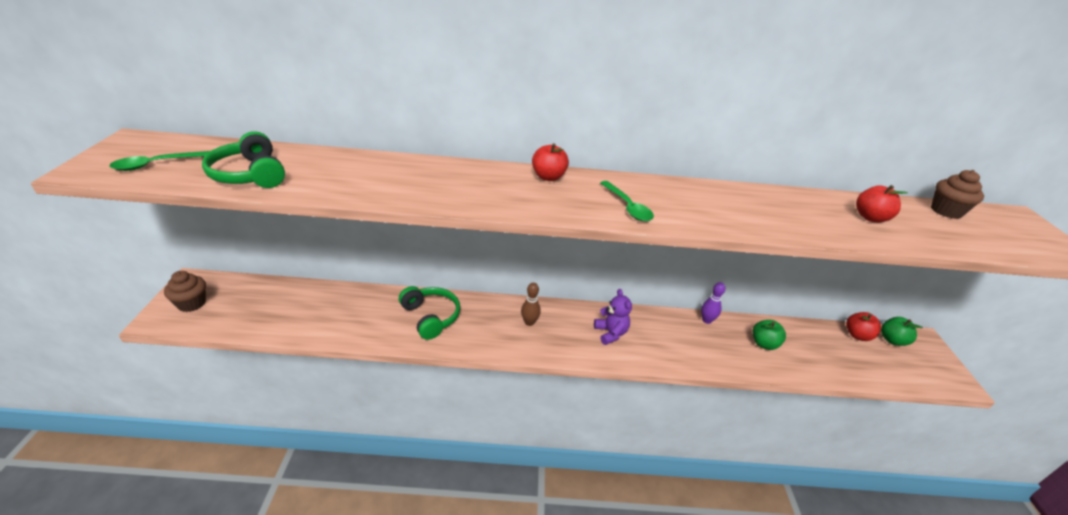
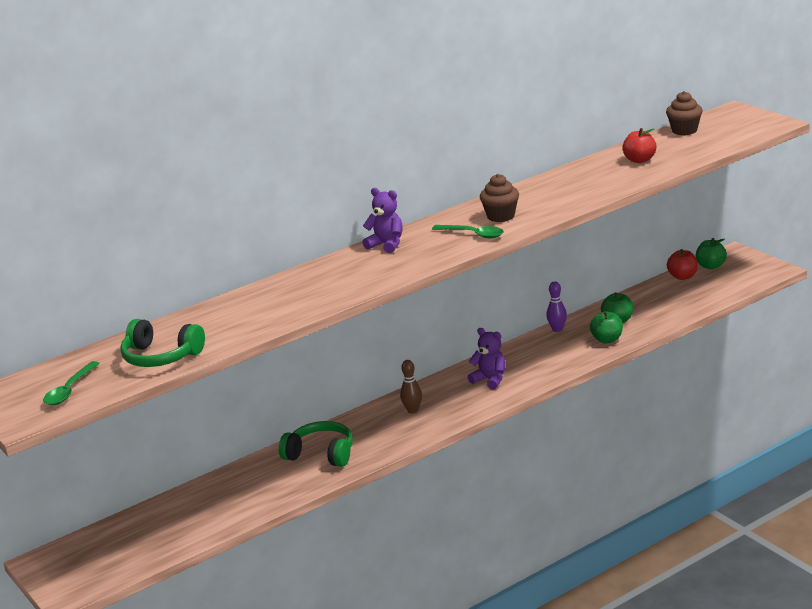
camera: 30 degrees left, 10 degrees down
(192, 303) = (76, 570): brown cupcake -> brown cupcake (501, 216)
(548, 177) = (386, 245): red apple -> purple teddy bear
(738, 357) = (607, 340): none -> green apple

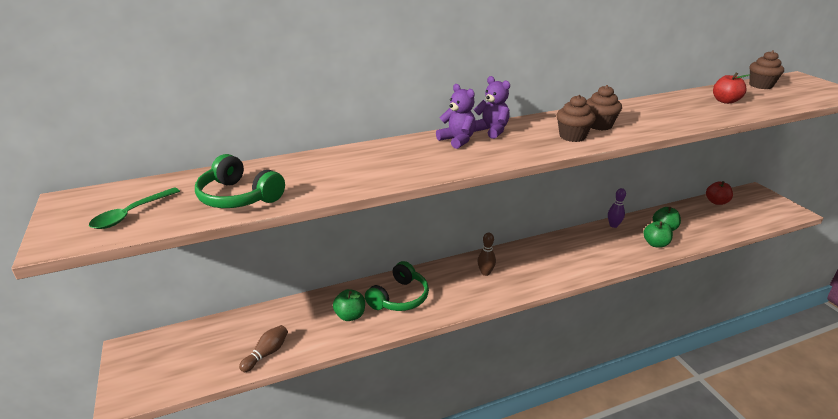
camera: 10 degrees right, 5 degrees up
(196, 531) = (267, 353): none -> brown bowling pin
(321, 454) = (399, 297): green headphones -> green headphones turned 90 degrees clockwise
(473, 234) = (572, 136): green spoon -> brown cupcake
(490, 380) = (554, 259): purple teddy bear -> purple teddy bear (457, 140)
(711, 266) = (739, 198): green apple -> green apple (350, 315)

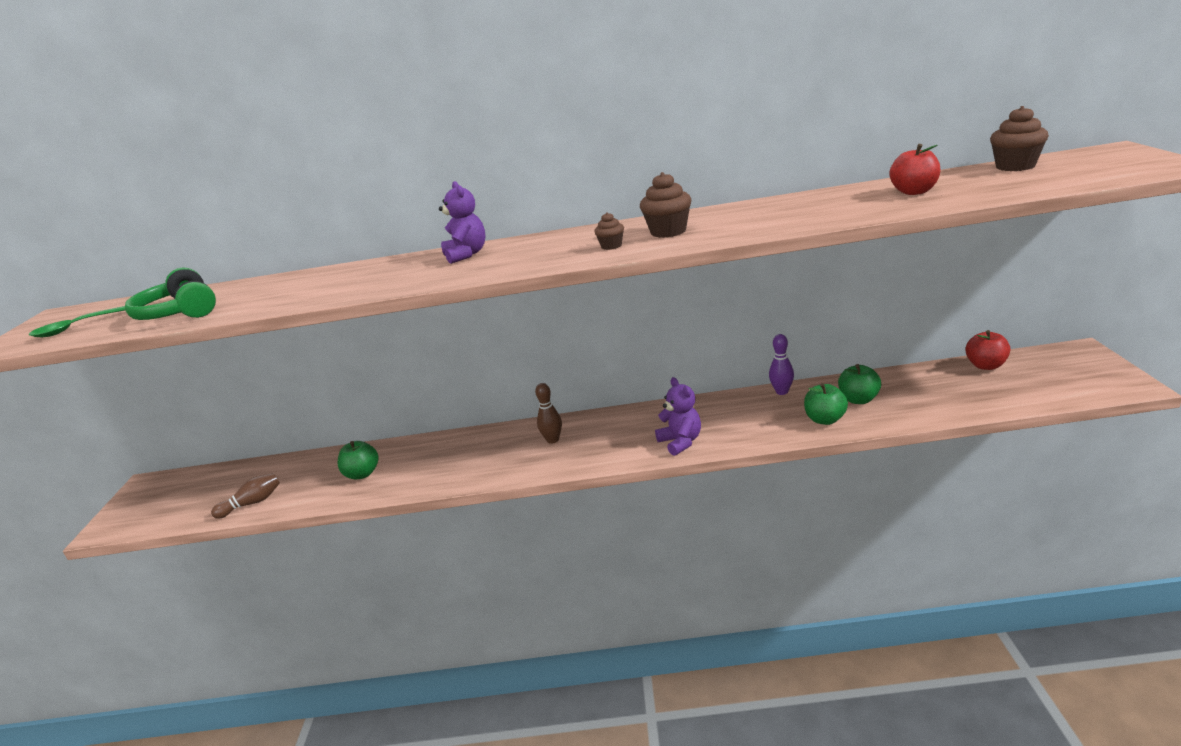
camera: 25 degrees right, 5 degrees down
(399, 297) = (430, 459): green headphones -> none
(491, 131) = (521, 243): purple teddy bear -> purple teddy bear (681, 442)
(572, 136) = (611, 246): brown cupcake -> brown cupcake, size x0.57

